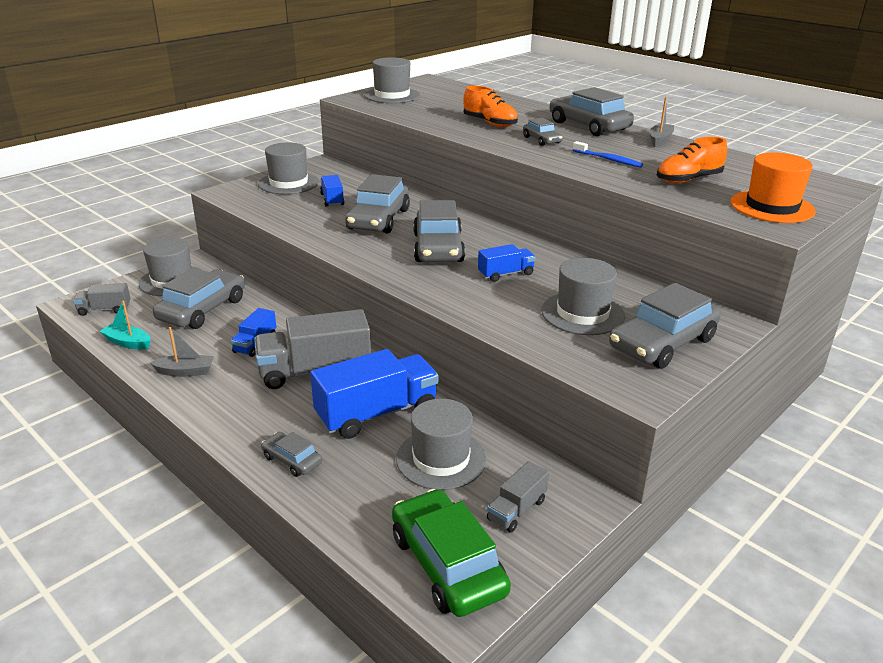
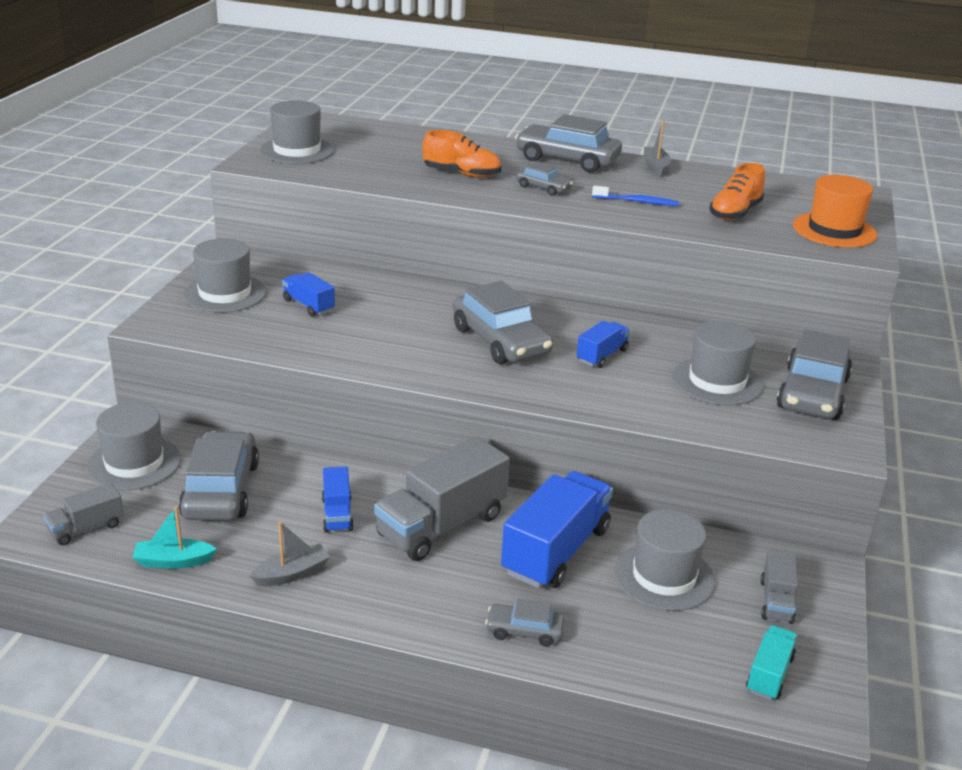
camera: 30 degrees left, 0 degrees up
(378, 219) = (394, 320): grey car -> none
(447, 564) = (769, 674): green car -> turquoise truck

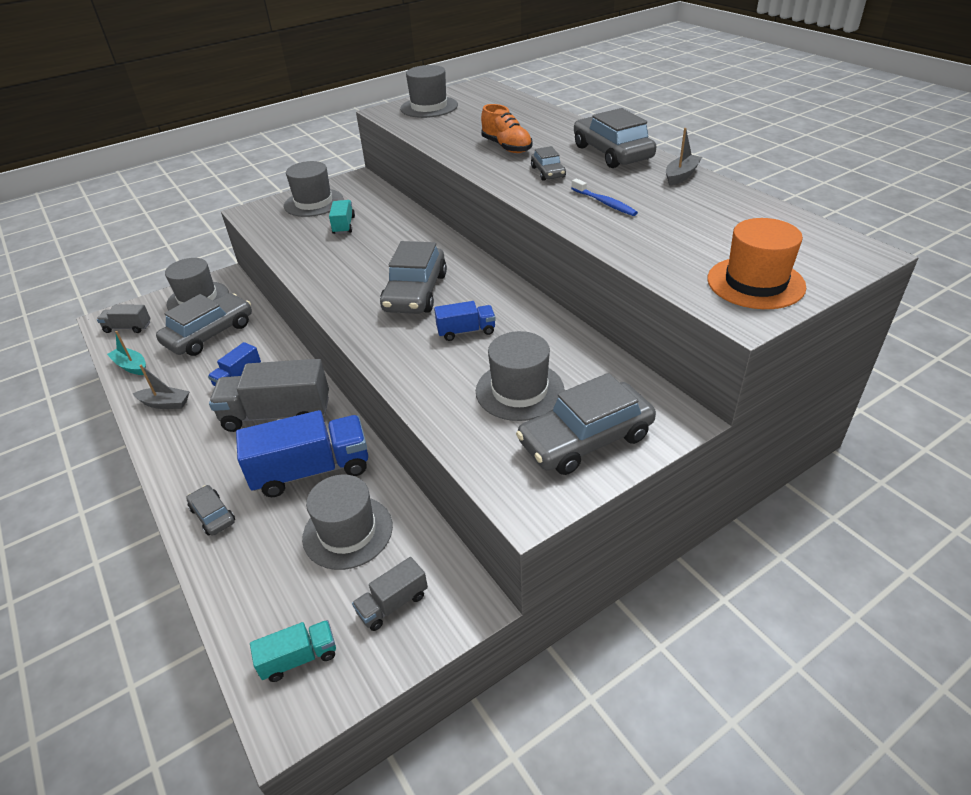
camera: 45 degrees right, 10 degrees up
(308, 305) = (344, 225): blue truck -> turquoise truck
(735, 213) = (679, 237): orange shoe -> none

